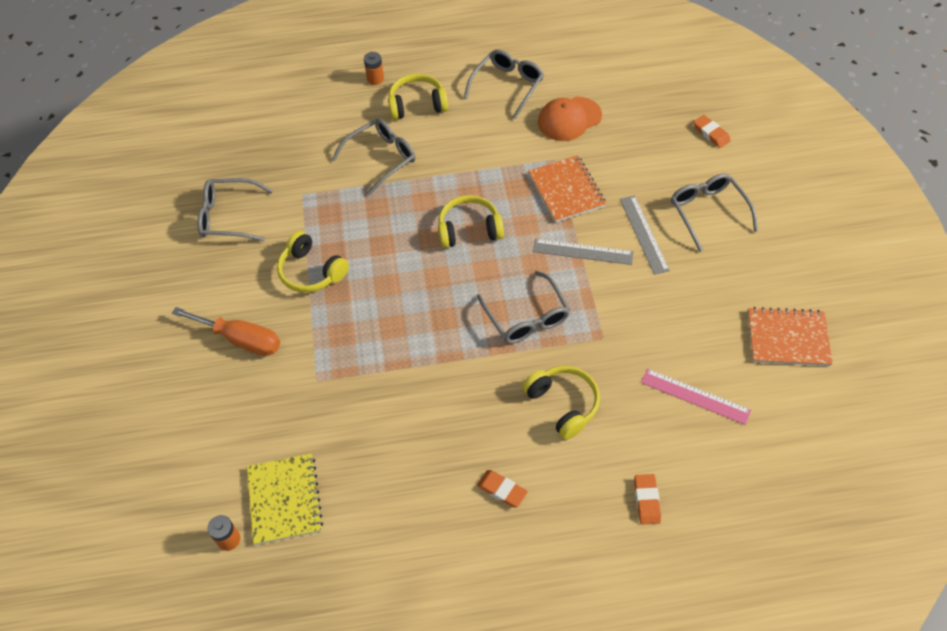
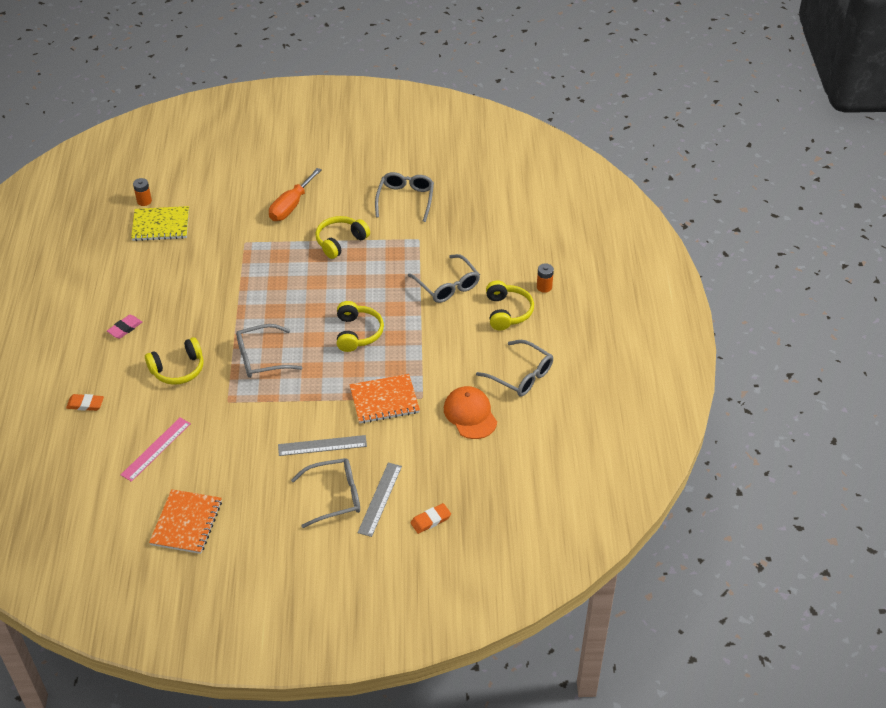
camera: 95 degrees right, 10 degrees down
(502, 490) = (125, 328): orange eraser -> pink eraser
(583, 251) = (315, 401): grey ruler -> grey ruler (380, 499)

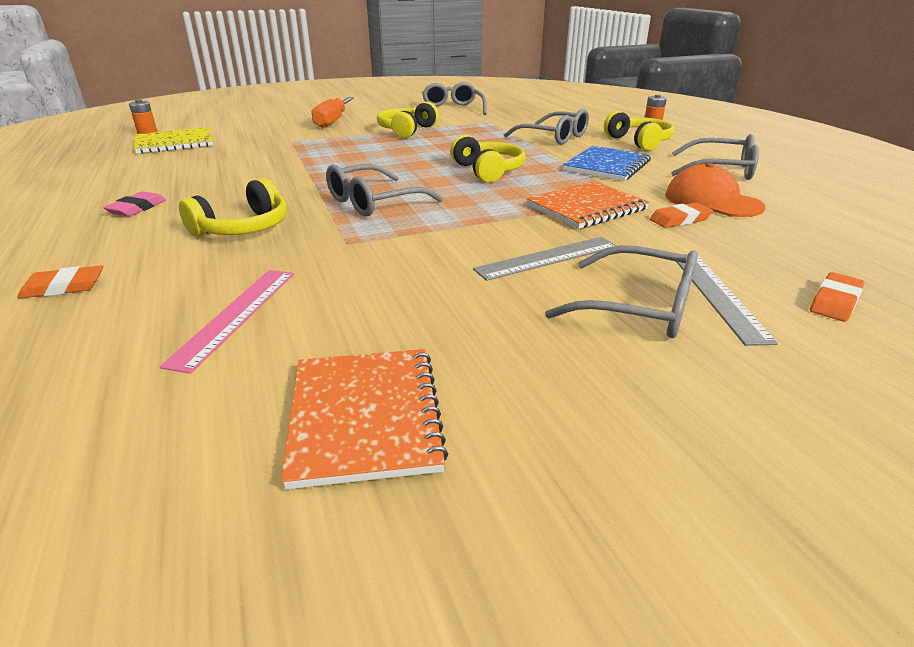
camera: 20 degrees left, 15 degrees down
(335, 496) = (639, 307): grey glasses -> grey glasses turned 60 degrees clockwise
(428, 429) = (680, 219): none -> orange eraser
(446, 347) = (607, 166): none -> blue notebook

